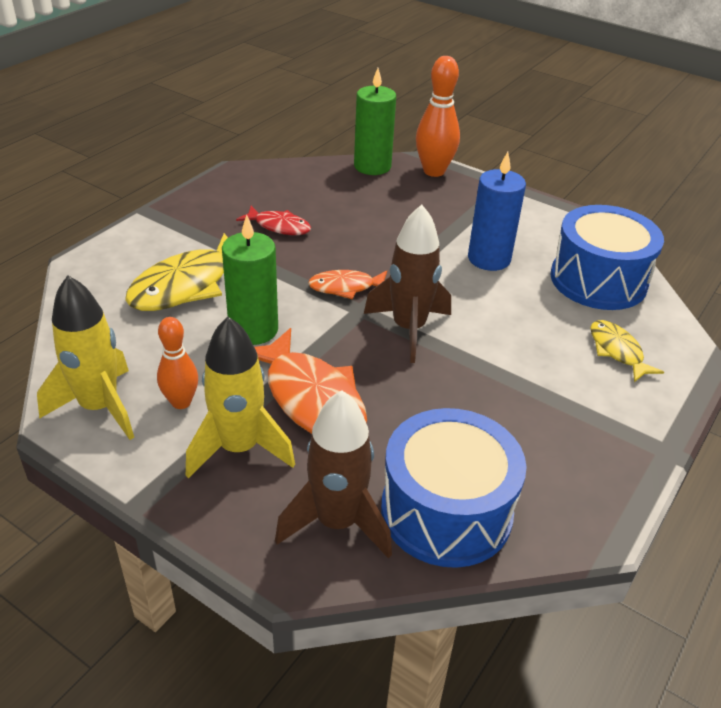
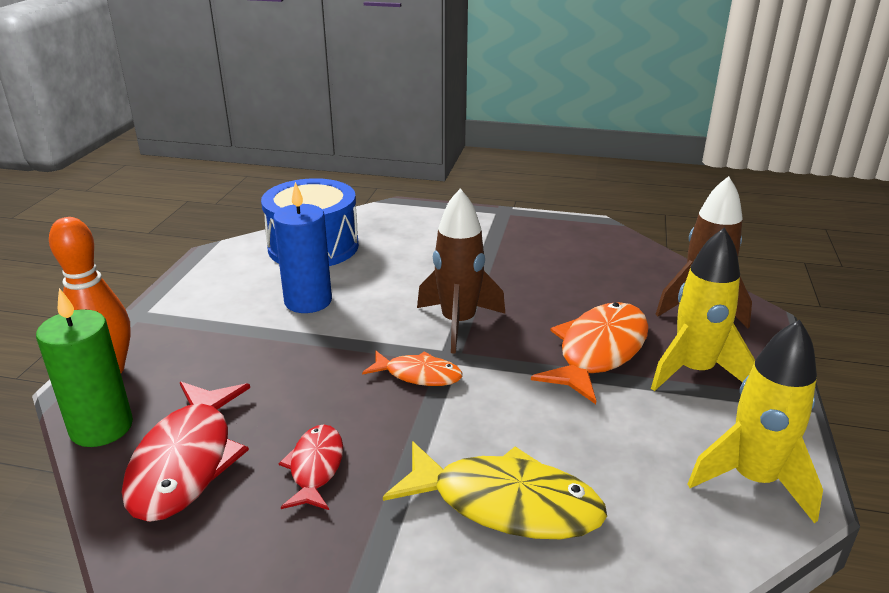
camera: 110 degrees left, 10 degrees down
(181, 402) = (684, 425): orange bowling pin -> none
(253, 329) = (540, 416): green candle -> none
(320, 188) = (186, 461): none -> red fish
(346, 287) = (418, 375): orange fish -> orange fish turned 45 degrees counterclockwise
(446, 511) = (640, 271): blue drum -> none
(617, 351) = (411, 232): yellow fish -> none

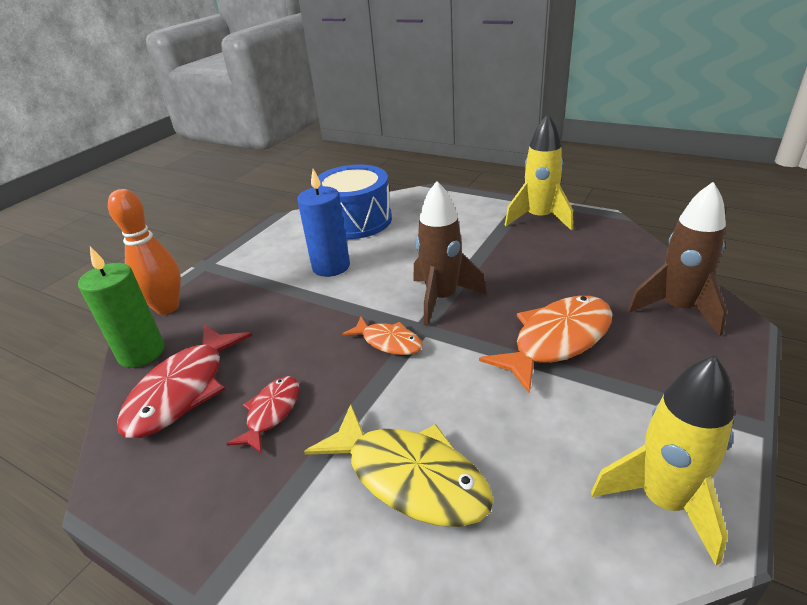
camera: 20 degrees right, 5 degrees up
(694, 371) = (644, 373): yellow rocket -> yellow rocket (539, 218)

